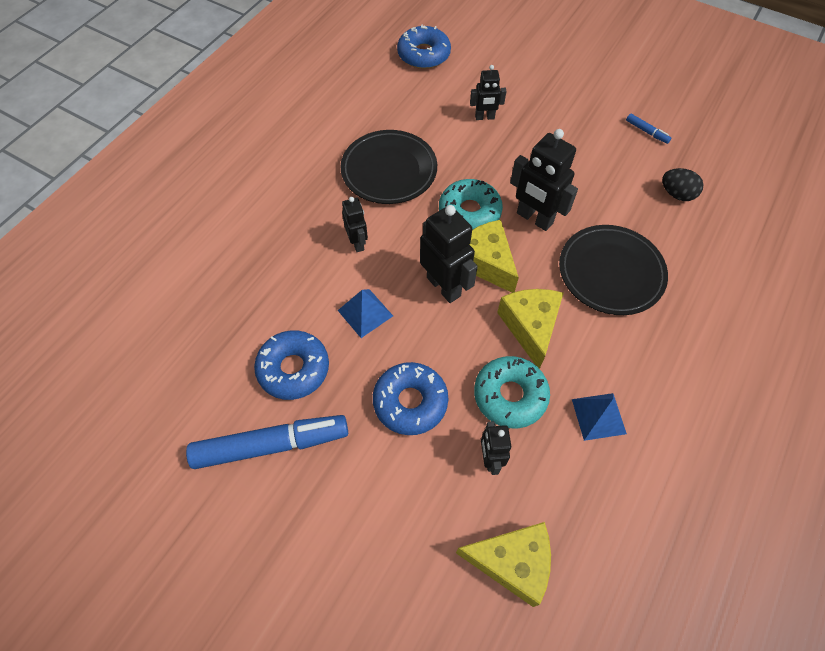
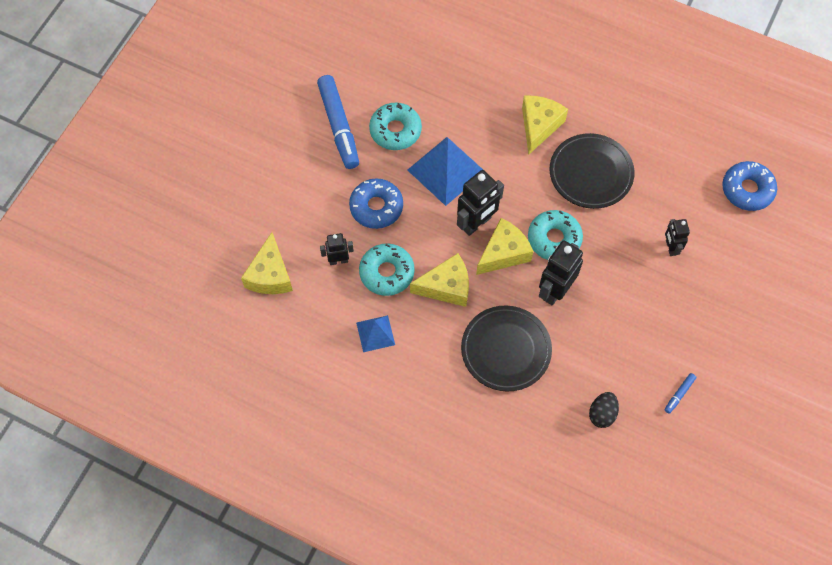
camera: 85 degrees right, 5 degrees up
(293, 369) = (395, 130): blue donut -> turquoise donut
(318, 210) = (539, 126): none -> yellow cheese
(357, 243) = (510, 158): black robot -> none
(365, 313) = (446, 170): blue pyramid -> blue pyramid, size x1.81

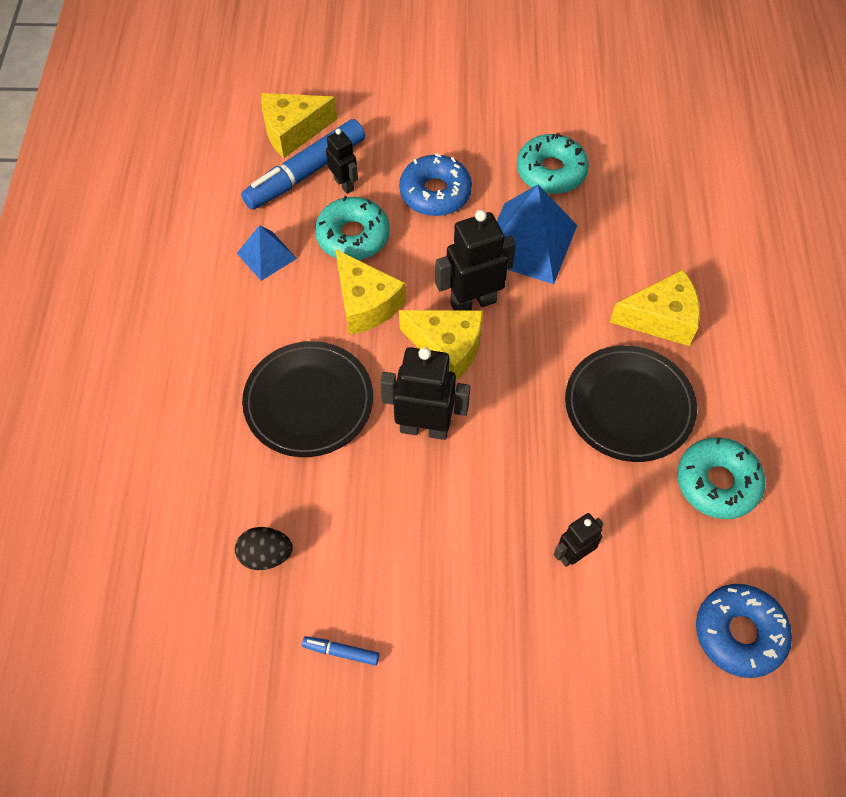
camera: 65 degrees right, 5 degrees down
(339, 126) = (521, 118): blue marker -> blue marker (305, 173)
(476, 223) = (473, 302): black robot -> black robot turned 135 degrees clockwise
(554, 239) = (501, 398): turquoise donut -> turquoise donut (717, 483)

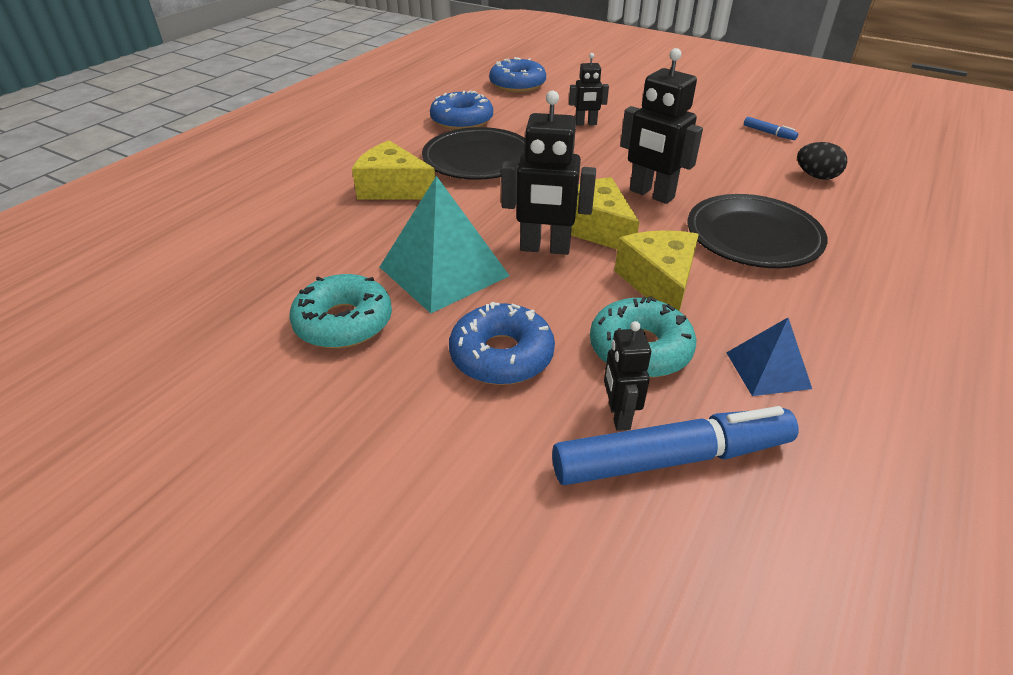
camera: 150 degrees left, 20 degrees down
(293, 131) = (666, 546): yellow cheese -> none
(528, 242) = (444, 271): blue pyramid -> turquoise pyramid
(717, 483) = (462, 120): turquoise donut -> blue donut

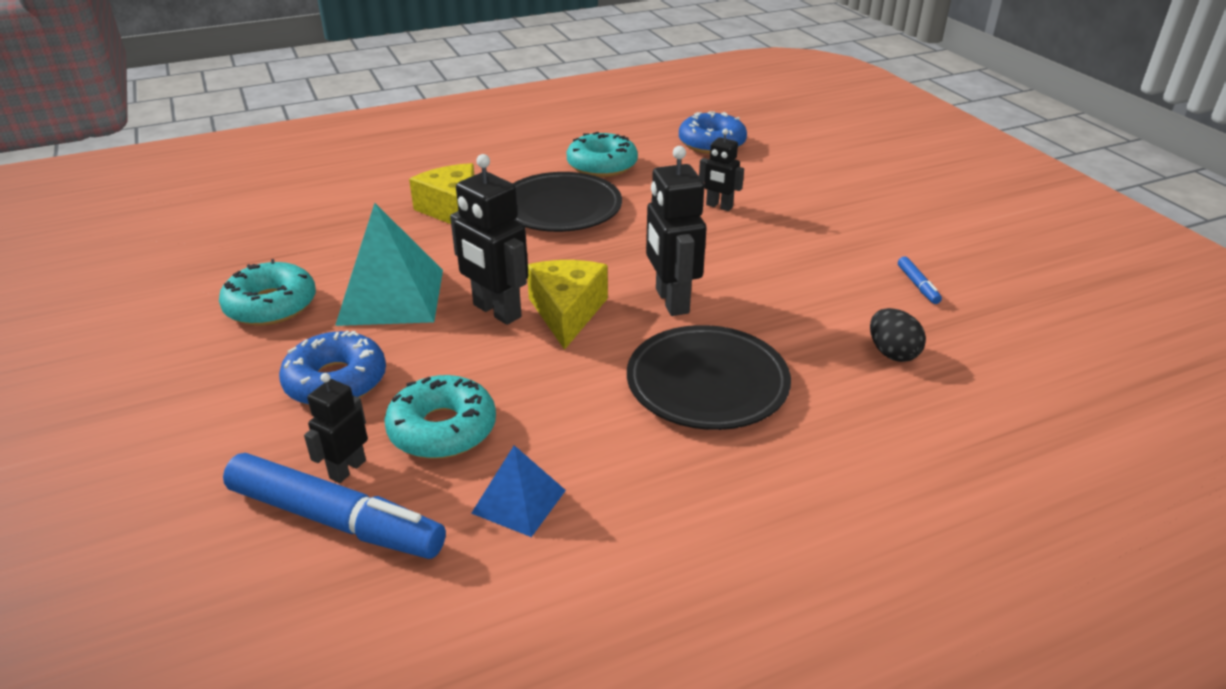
camera: 35 degrees right, 5 degrees down
(462, 120) = (602, 165): blue donut -> turquoise donut
(659, 283) = (545, 384): yellow cheese -> none

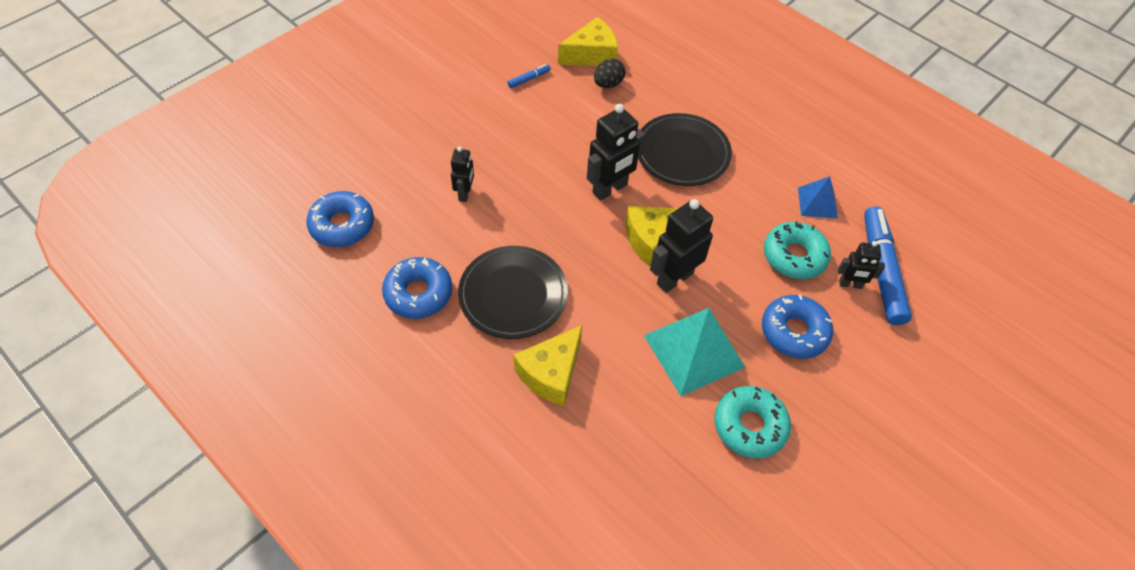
camera: 115 degrees left, 20 degrees up
(496, 311) = (674, 278): black robot -> black robot turned 150 degrees counterclockwise
(602, 165) = (418, 293): turquoise donut -> blue donut
(971, 354) = (592, 55): none -> yellow cheese

